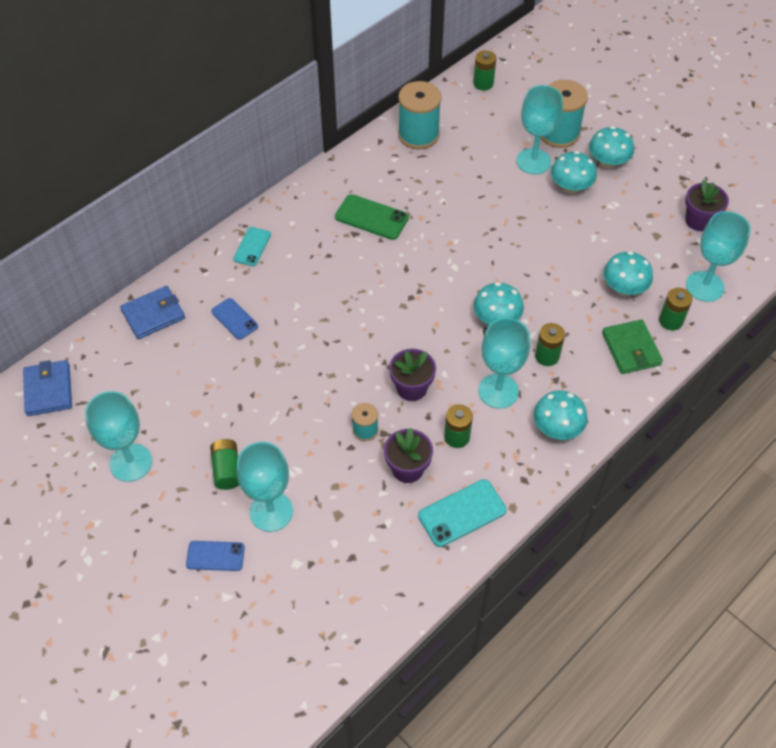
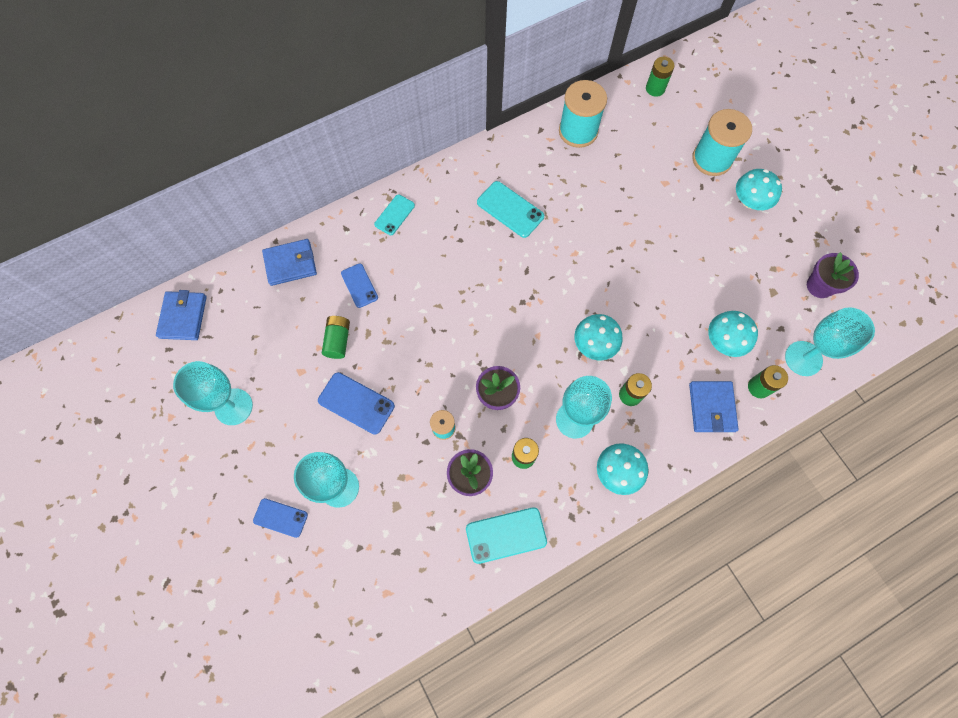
camera: 15 degrees right, 15 degrees up
(227, 469) = (312, 435): green battery -> green battery (338, 340)
(265, 428) = (356, 403): none -> blue phone
(371, 217) = (510, 209): green phone -> turquoise phone
(533, 161) = (678, 184): turquoise goblet -> none
(570, 187) = (706, 220): turquoise mushroom -> none
(631, 349) = (711, 407): green wallet -> blue wallet

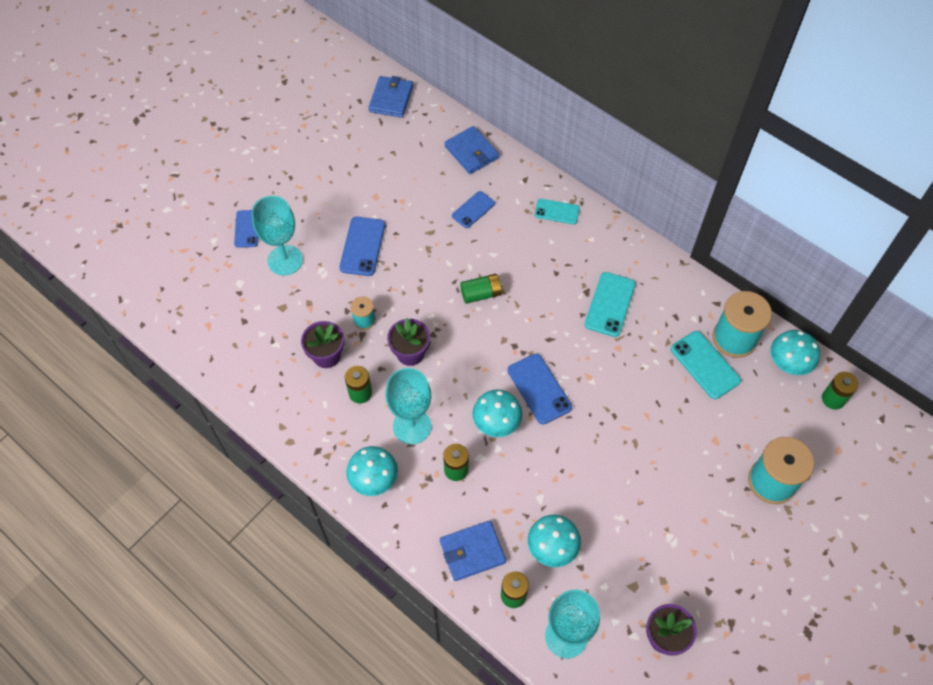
camera: 70 degrees right, 10 degrees down
(183, 317) = (391, 99): blue wallet -> blue wallet turned 60 degrees counterclockwise
(233, 406) = (327, 162): turquoise goblet -> none
(338, 340) = (414, 213): green battery -> green battery (481, 294)
(506, 535) = (284, 400): turquoise phone -> turquoise phone (705, 365)
(573, 297) = (539, 389): none -> blue phone
(750, 201) = (737, 535): turquoise mushroom -> turquoise mushroom (788, 362)

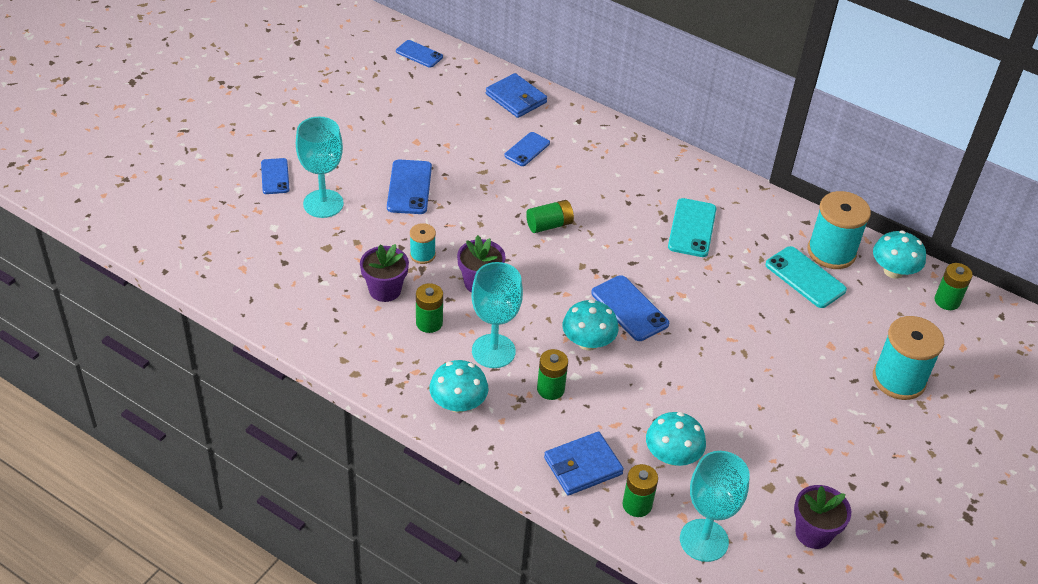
camera: 10 degrees left, 15 degrees down
(391, 99) = (419, 54): blue wallet -> blue phone
(557, 212) = (618, 148): turquoise phone -> none

